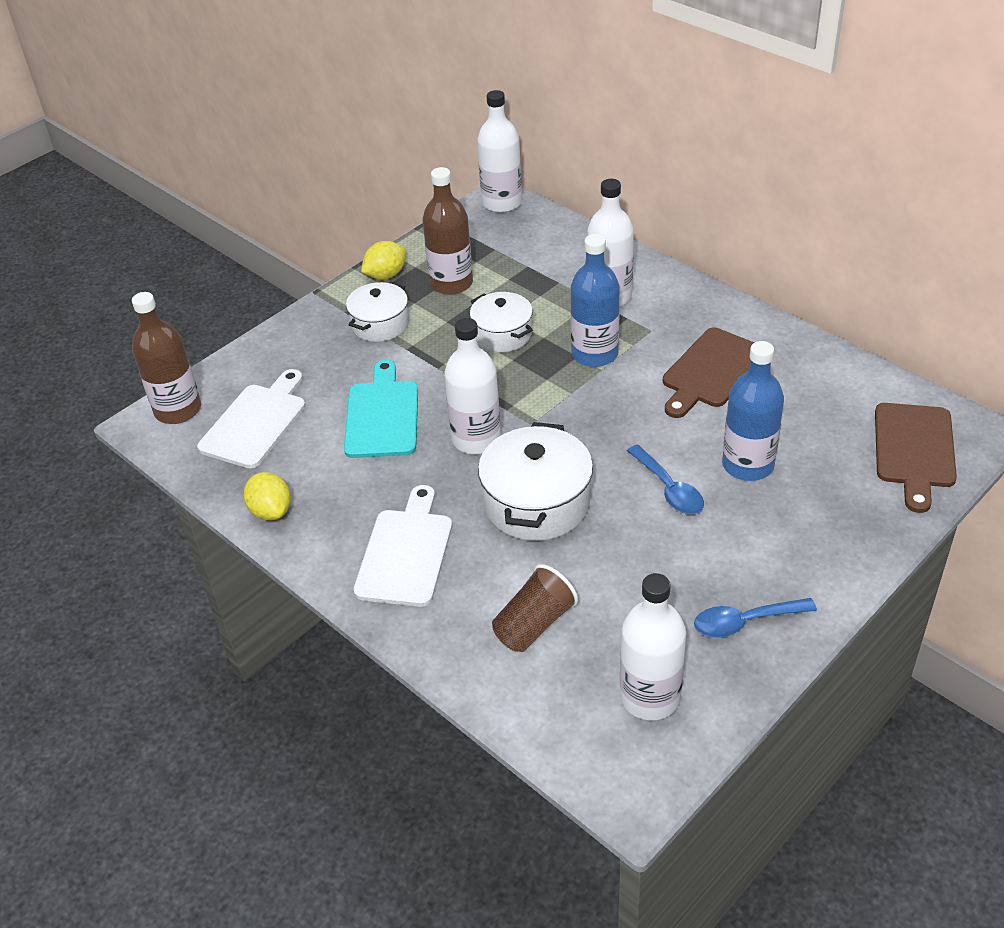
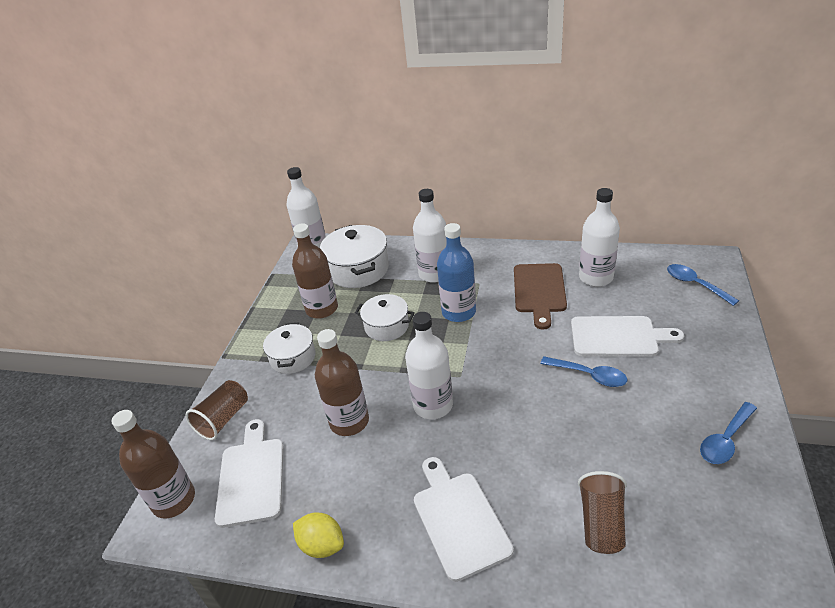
camera: 30 degrees left, 5 degrees down
(270, 356) = (223, 419): none -> brown cup
(382, 415) = (349, 421): turquoise cutting board -> brown bottle
(386, 275) = (269, 323): yellow lemon -> none
(537, 503) = (516, 429): white pot -> white pot (358, 269)
(650, 697) = (729, 532): white bottle -> white bottle (596, 277)
(748, 465) = (618, 337): blue bottle -> white cutting board
(914, 450) = (695, 284): brown cutting board -> blue spoon

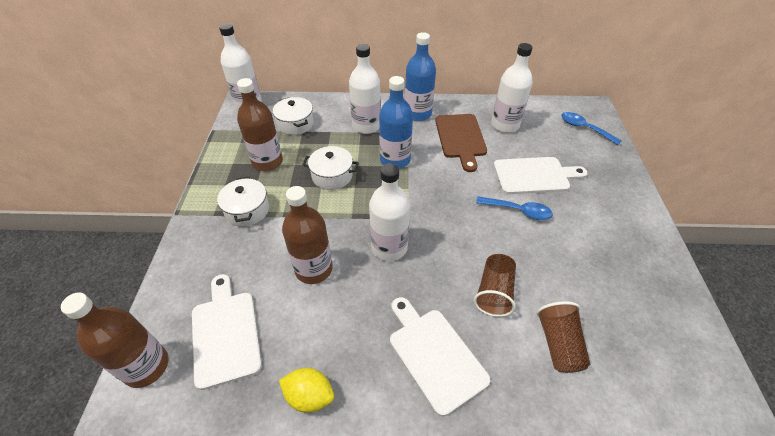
camera: 15 degrees left, 10 degrees up
(223, 419) = (186, 276): brown cup -> brown cup (494, 292)
(358, 269) = (295, 124): white pot -> white pot, size x0.64
(495, 262) = (418, 114): none -> blue bottle
(725, 440) = (639, 260): blue spoon -> none

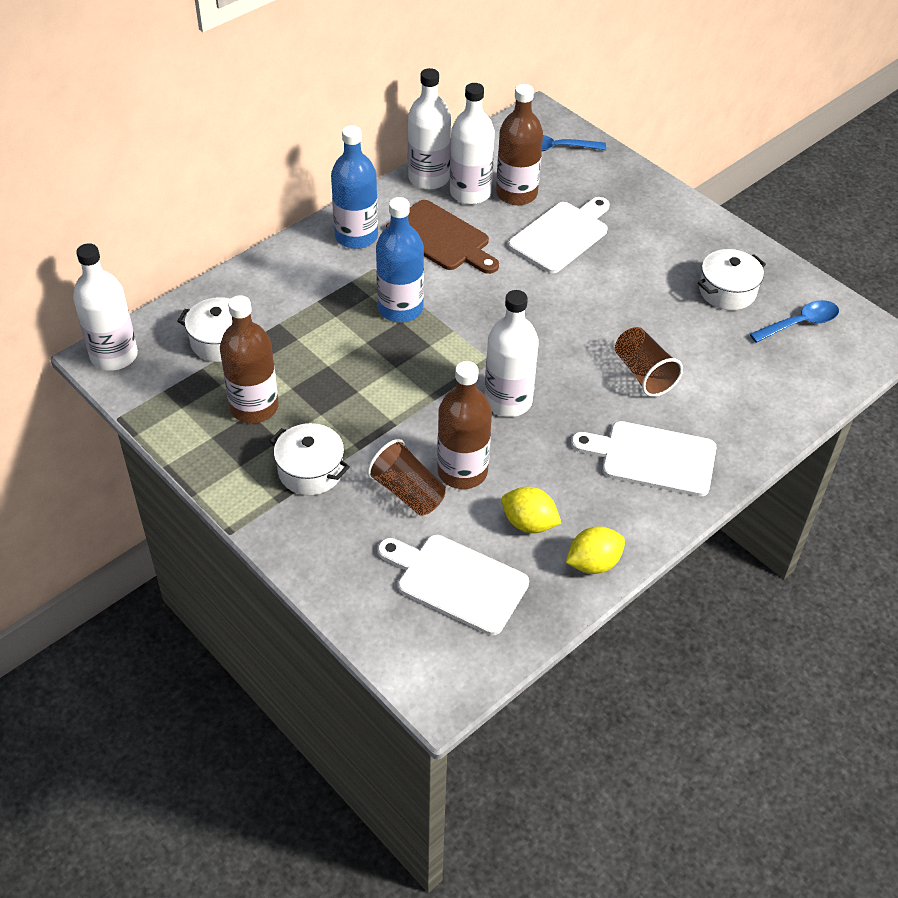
camera: 45 degrees left, 0 degrees up
(146, 366) = (423, 661): brown bottle -> brown bottle (516, 194)
(307, 332) = (529, 523): none -> yellow lemon
(332, 176) = (354, 372): white pot -> white pot (727, 291)
(366, 126) = (314, 289): white bottle -> white bottle (428, 178)
(518, 211) = (585, 283): blue spoon -> blue spoon (800, 323)
(558, 344) = (733, 378): brown cup -> brown cup (407, 492)

